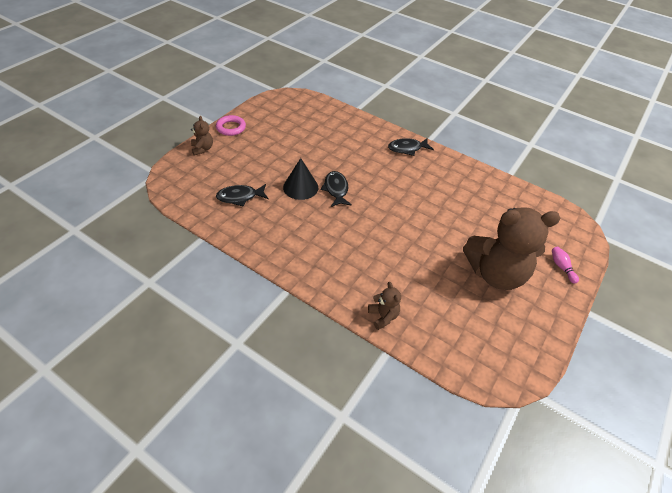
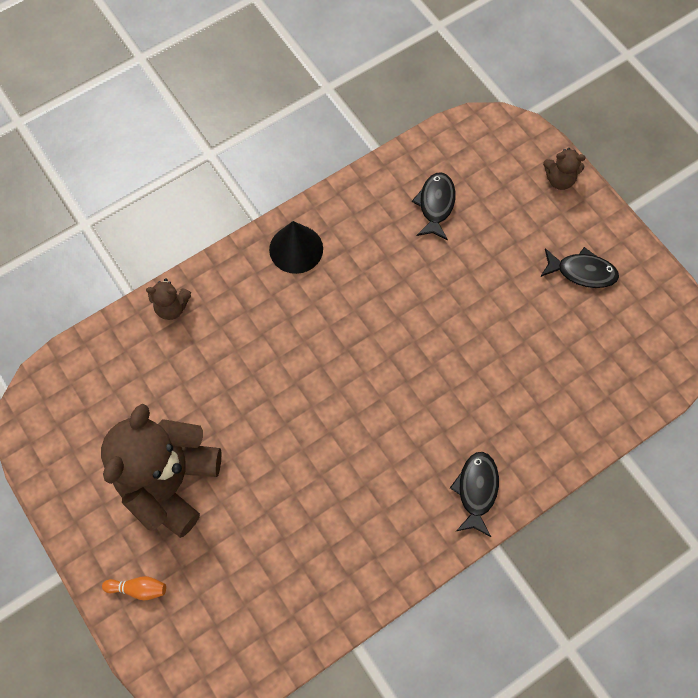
camera: 115 degrees right, 20 degrees up
(231, 128) = (606, 228): pink ring -> none
(300, 187) = (431, 287): black cone -> black cone (296, 249)
(336, 189) = (410, 334): black fish -> black fish (582, 272)
(561, 267) = (138, 588): pink bowling pin -> orange bowling pin

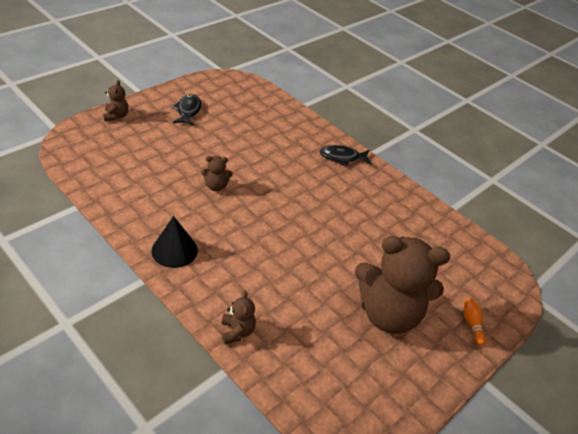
camera: 105 degrees left, 25 degrees down
(408, 300) = (216, 186): none -> brown teddy bear
(435, 205) = (134, 173): black fish -> none

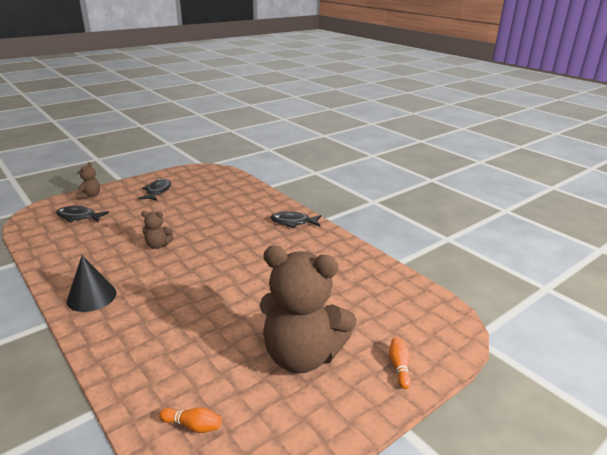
camera: 10 degrees right, 15 degrees down
(117, 146) = (79, 217): none -> black fish
(237, 331) = (123, 371): brown teddy bear -> none
(316, 383) = (193, 426): none -> orange bowling pin

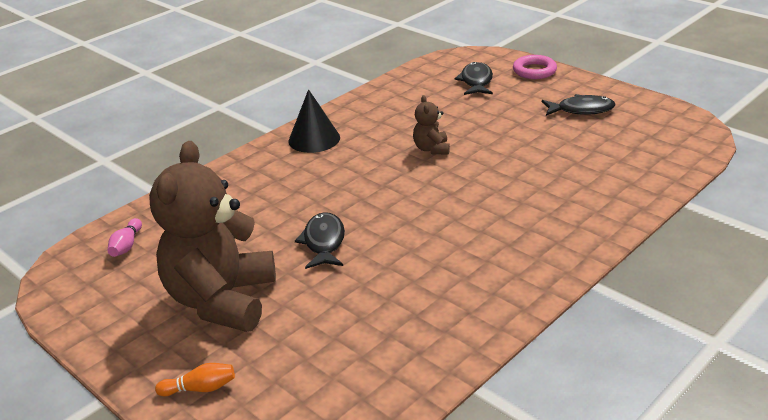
camera: 85 degrees right, 5 degrees up
(89, 196) = (534, 71): brown teddy bear -> pink ring
(193, 426) = (126, 245): orange bowling pin -> pink bowling pin
(293, 222) = (554, 247): black fish -> black fish (324, 242)

